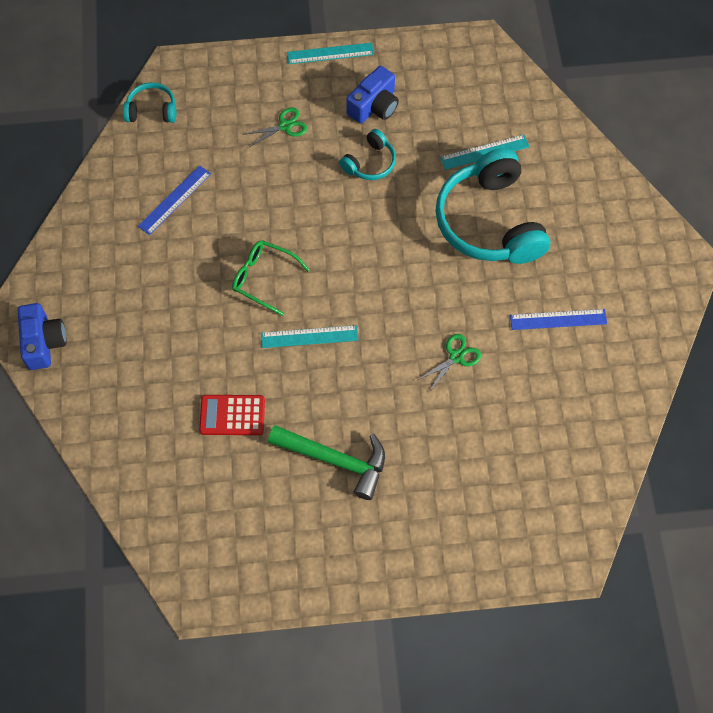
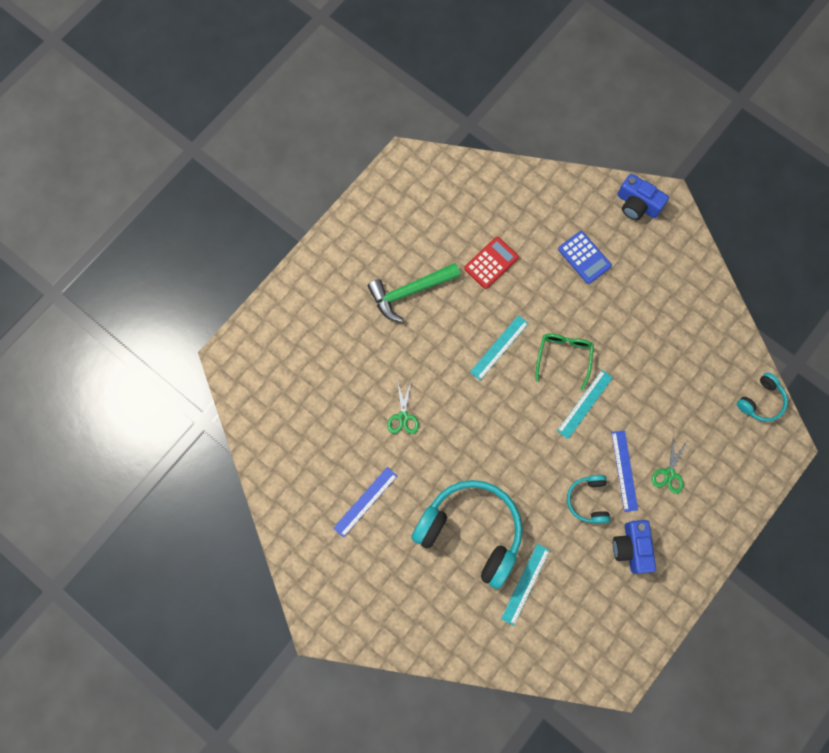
camera: 135 degrees right, 10 degrees up
(146, 341) = (584, 257): none -> blue calculator
(175, 200) = (672, 355): blue ruler -> blue ruler (624, 470)
(264, 278) = (563, 357): green glasses -> green glasses turned 60 degrees counterclockwise
(330, 53) = (705, 561): turquoise ruler -> turquoise ruler (584, 404)

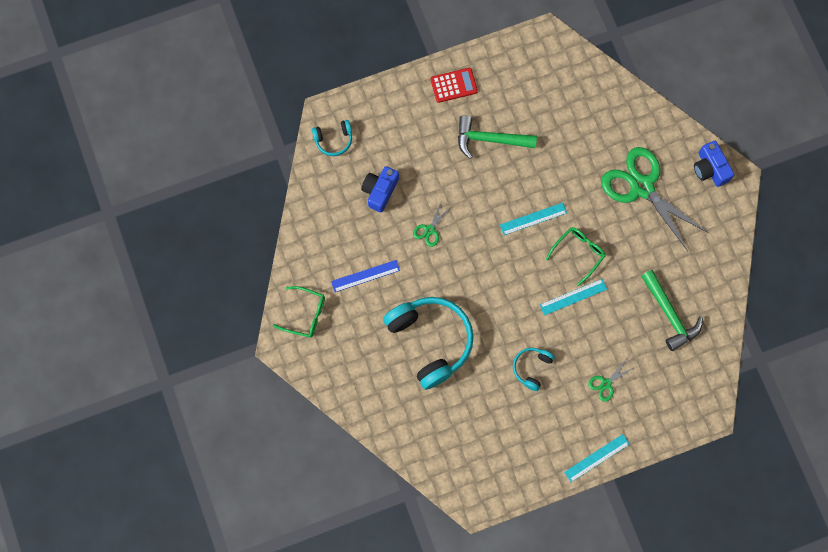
camera: 30 degrees right, 0 degrees up
(326, 579) = (305, 314): none -> green glasses
(491, 263) = (566, 151): red calculator -> red calculator (454, 85)
(525, 584) = (448, 401): turquoise ruler -> turquoise ruler (597, 458)
(584, 257) = (642, 187): blue calculator -> green scissors
(624, 470) = (572, 362): blue ruler -> none
(631, 547) = (543, 420): blue camera -> blue camera (380, 191)
(687, 368) = (670, 314): none -> green hammer
(760, 401) = (712, 371): turquoise headphones -> turquoise headphones (333, 140)

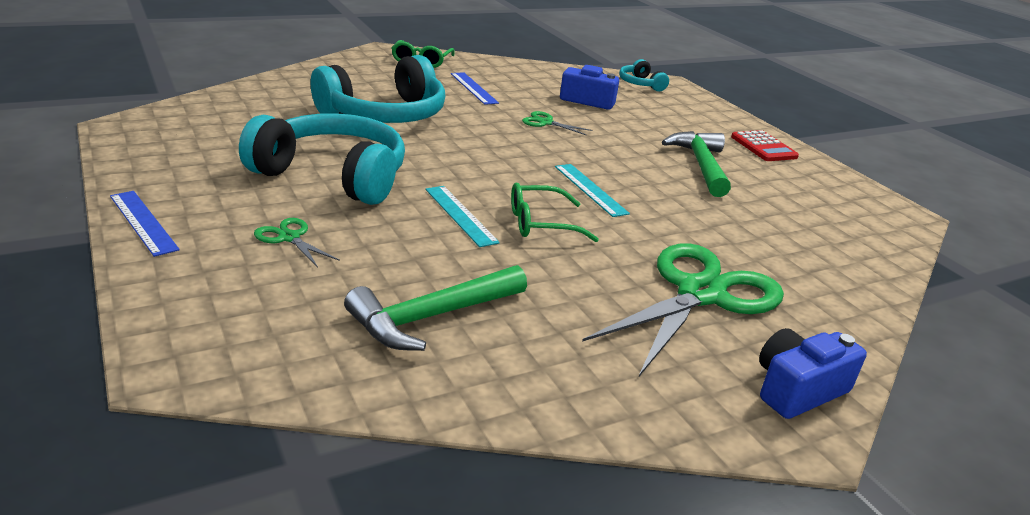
camera: 80 degrees right, 45 degrees down
(532, 368) = (333, 176): turquoise headphones -> turquoise headphones, size x2.12
(578, 253) = (541, 223): green glasses -> green glasses turned 135 degrees clockwise
(597, 458) = (142, 222): turquoise ruler -> blue ruler

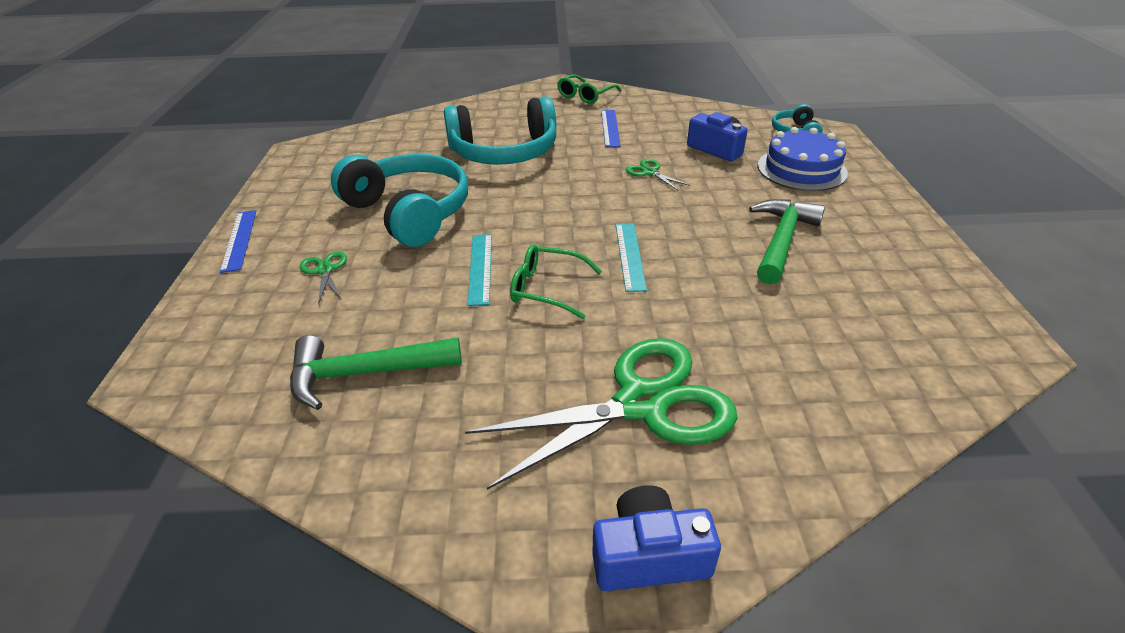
camera: 30 degrees right, 10 degrees up
(670, 112) = (801, 169): none -> blue cake
(763, 147) = (883, 225): red calculator -> none

